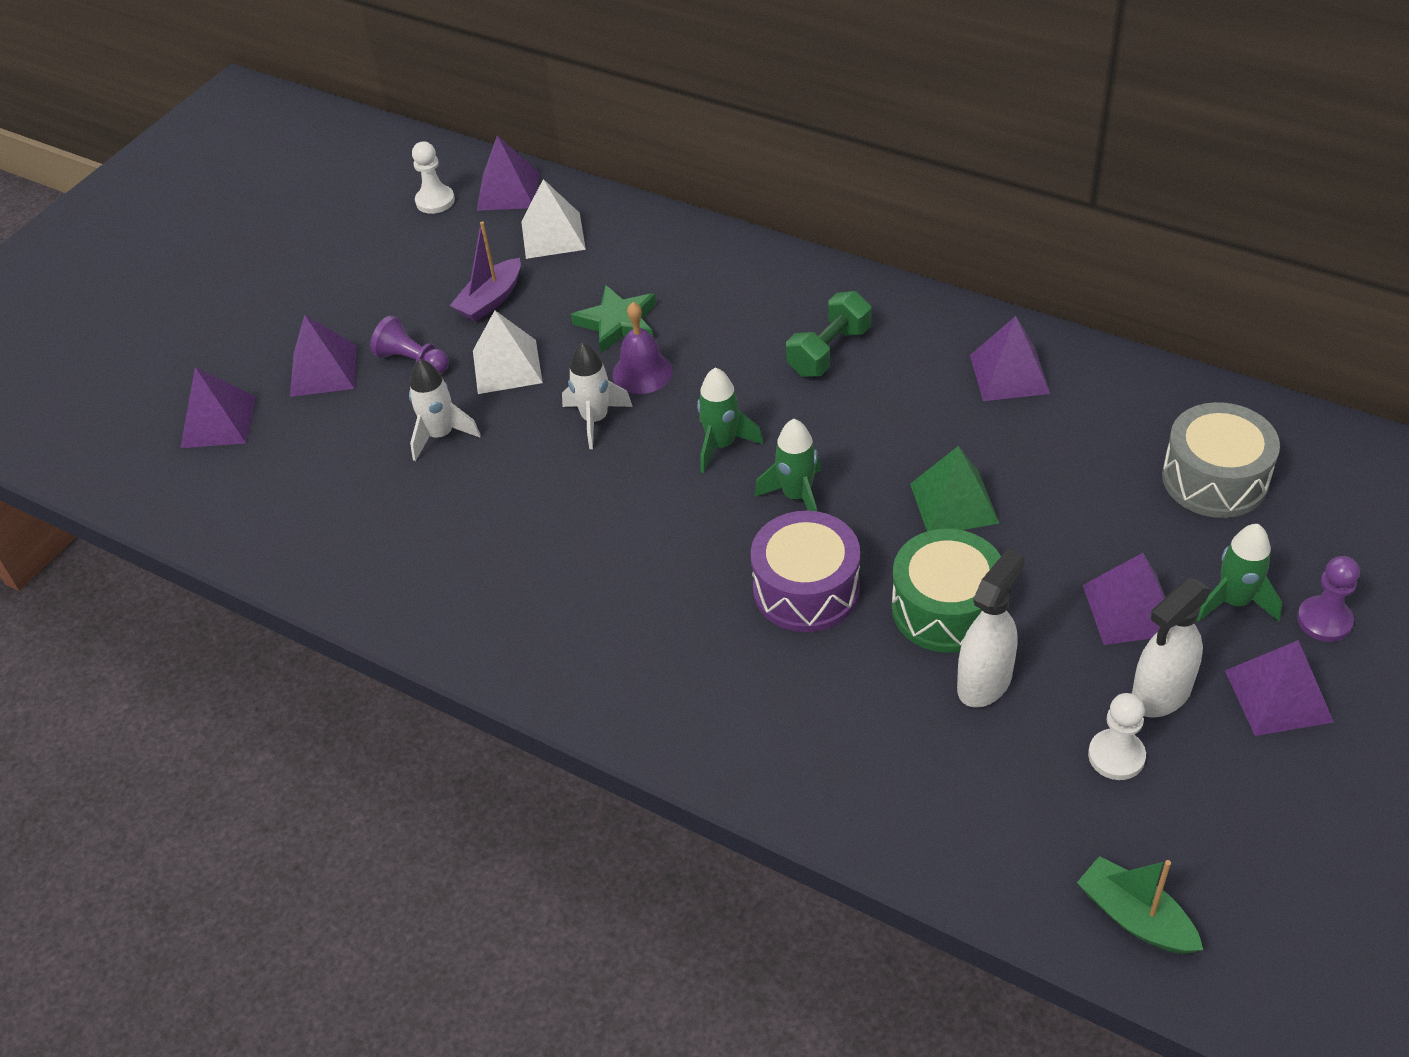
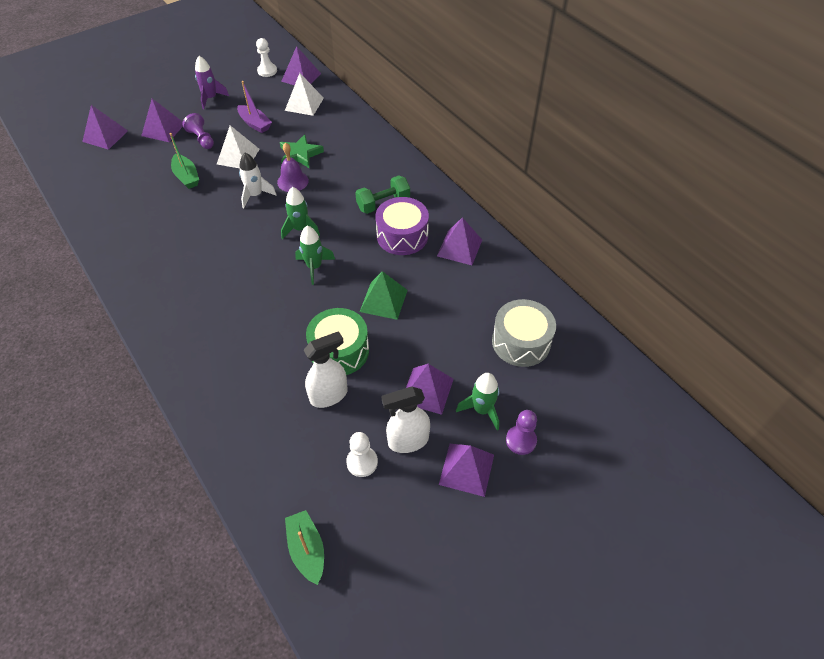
camera: 20 degrees right, 5 degrees up
(368, 285) = (211, 98): none -> purple rocket
(441, 435) = (186, 177): white rocket -> green boat
(490, 300) = (255, 124): purple boat -> purple boat turned 105 degrees counterclockwise
(806, 589) = (284, 313): purple drum -> purple drum (402, 236)

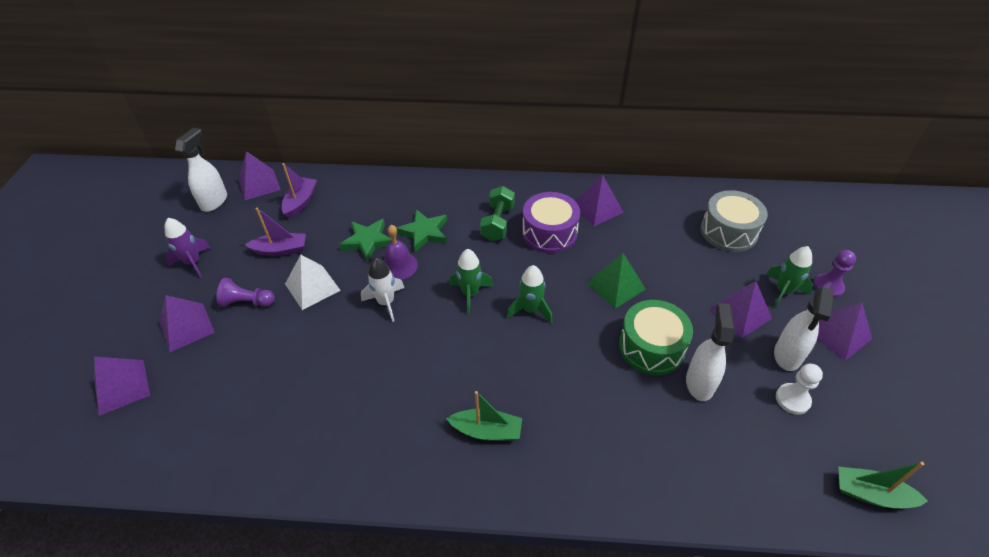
camera: 50 degrees left, 5 degrees down
(186, 177) = (290, 344): green boat -> green boat (487, 431)
(267, 71) = (214, 201): white pawn -> white spray bottle
(304, 104) = (300, 202): white pyramid -> purple boat
(335, 174) = (424, 233): none -> green star

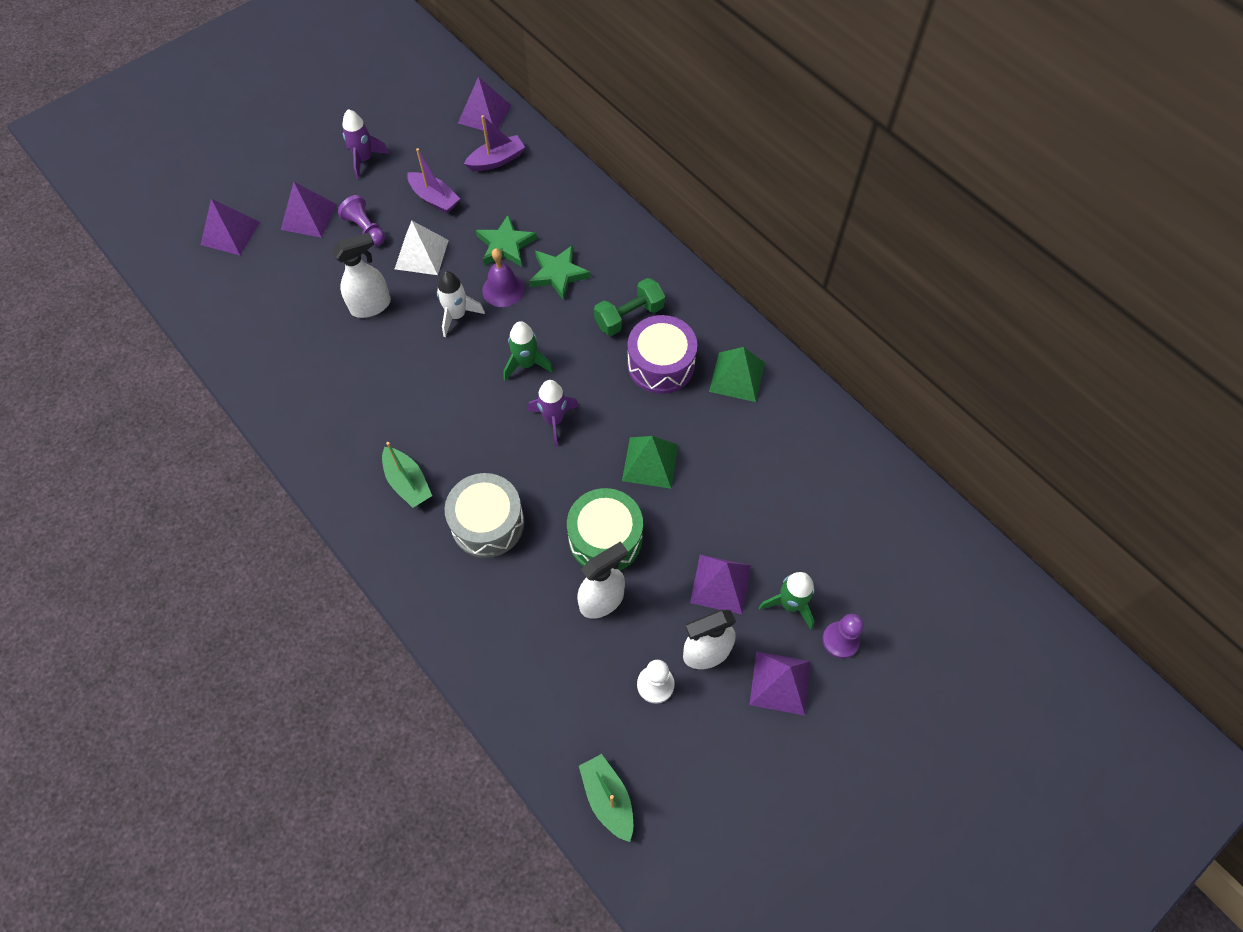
camera: 45 degrees right, 15 degrees up
(214, 201) = (435, 106): white spray bottle -> white spray bottle (371, 306)
(530, 310) = (554, 420): green rocket -> purple rocket
(597, 208) = (737, 377): purple pyramid -> green pyramid
(728, 231) = (828, 508): grey drum -> grey drum (487, 523)

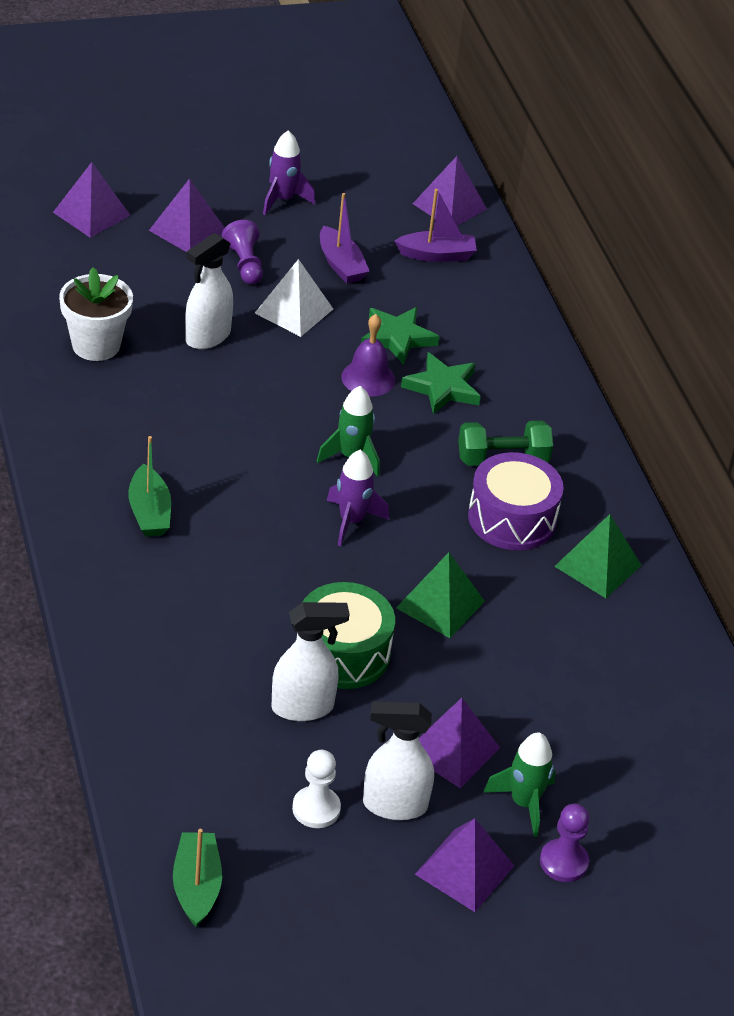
camera: 20 degrees right, 20 degrees down
(293, 351) = (96, 345): none -> white flower pot
(371, 306) = (207, 337): white spray bottle -> white spray bottle turned 135 degrees clockwise
(457, 315) = (300, 382): white rocket -> none
(487, 523) = (216, 584): grey drum -> none

